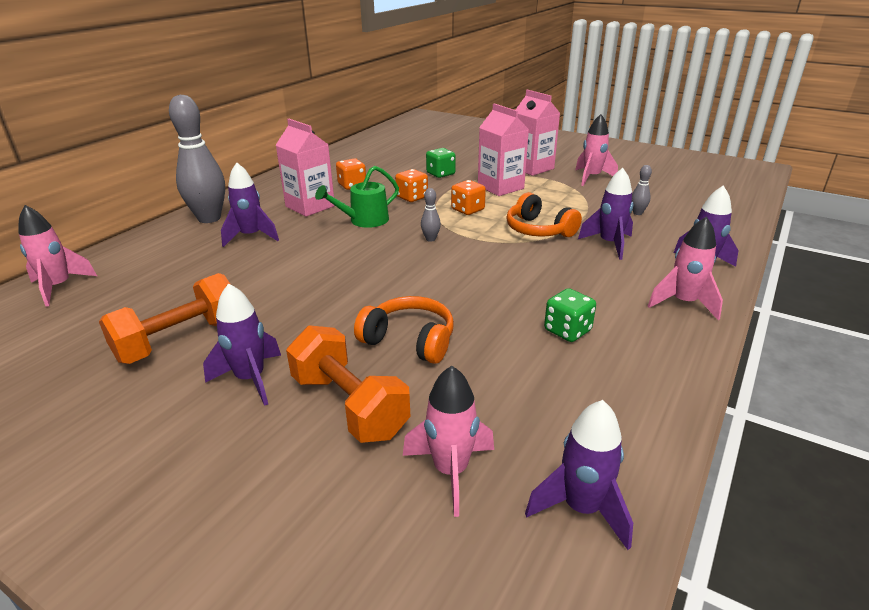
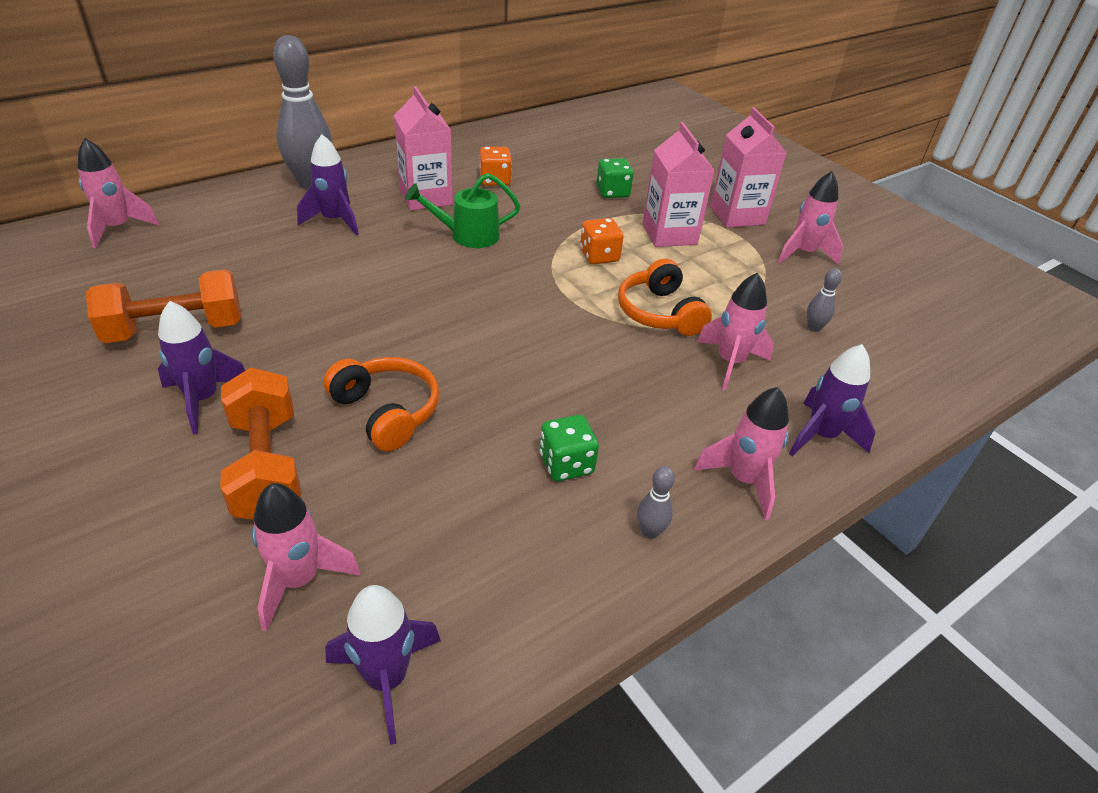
camera: 20 degrees right, 10 degrees up
(412, 197) = (549, 218): orange dice -> none
(430, 239) = (520, 285): grey bowling pin -> grey bowling pin (650, 532)
(609, 244) = (730, 363): purple rocket -> pink rocket

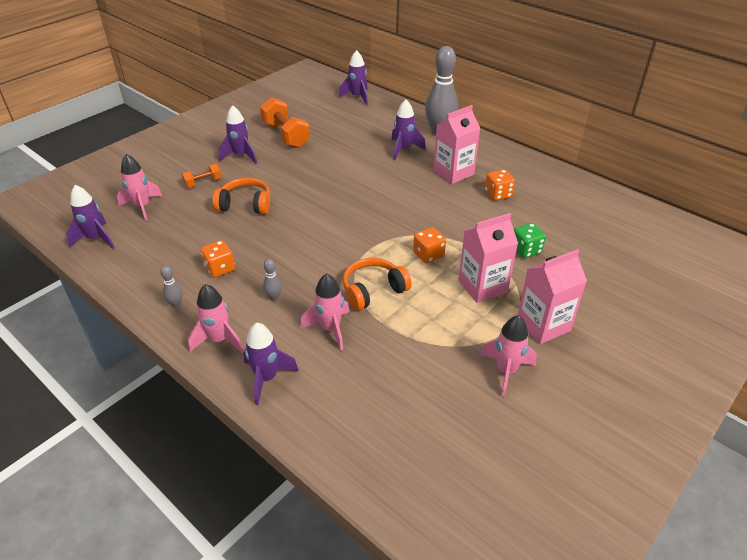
camera: 80 degrees right, 0 degrees up
(118, 228) = (357, 97): pink rocket -> purple rocket
(267, 466) = (203, 182): orange dumbbell -> orange dumbbell, size x0.53
(387, 411) = (245, 204): orange headphones -> orange headphones turned 120 degrees counterclockwise
(467, 235) = (418, 197): green watering can -> none
(566, 464) = (220, 268): green dice -> orange dice
(814, 328) = (393, 376): grey bowling pin -> grey bowling pin (274, 297)

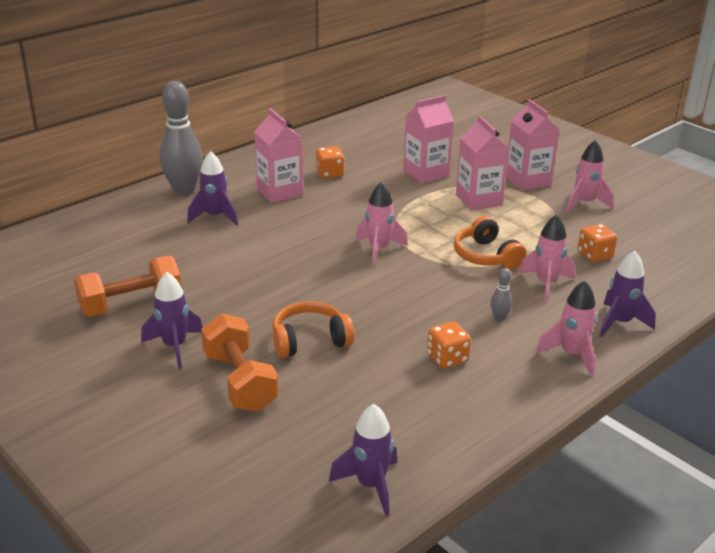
camera: 85 degrees left, 10 degrees down
(142, 207) = (292, 442): pink rocket -> pink rocket (379, 249)
(176, 304) = (515, 391): grey bowling pin -> none
(203, 182) = (240, 381): orange dumbbell -> orange dumbbell, size x1.90
(245, 204) = (309, 340): orange headphones -> orange headphones turned 60 degrees clockwise
(357, 97) = (48, 239): purple rocket -> none
(428, 255) = (429, 221): orange dice -> orange dice (594, 255)
(526, 250) = (426, 173): green dice -> pink carton

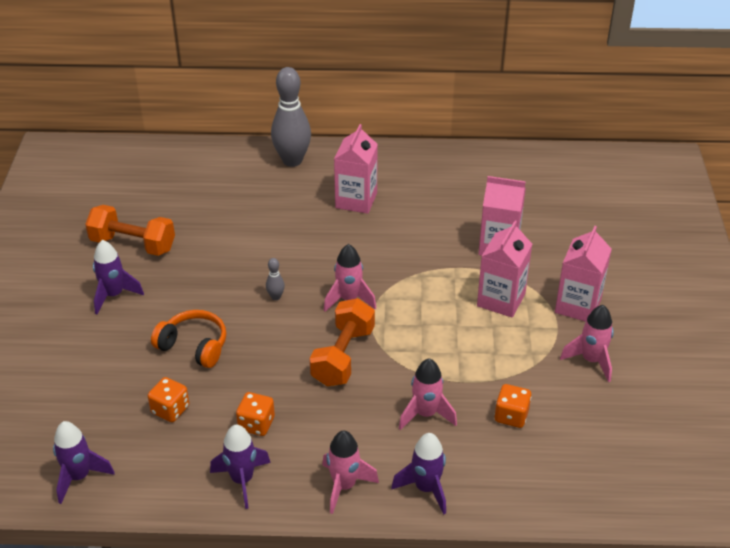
camera: 45 degrees right, 10 degrees up
(215, 217) = (280, 198): purple rocket -> purple rocket (242, 480)
(240, 381) = (113, 348): orange dumbbell -> orange dumbbell (343, 356)
(330, 173) = (419, 203): orange dice -> orange dice (170, 409)
(486, 256) = (420, 358): orange headphones -> none
(499, 318) = (343, 418): grey bowling pin -> grey bowling pin (276, 297)

